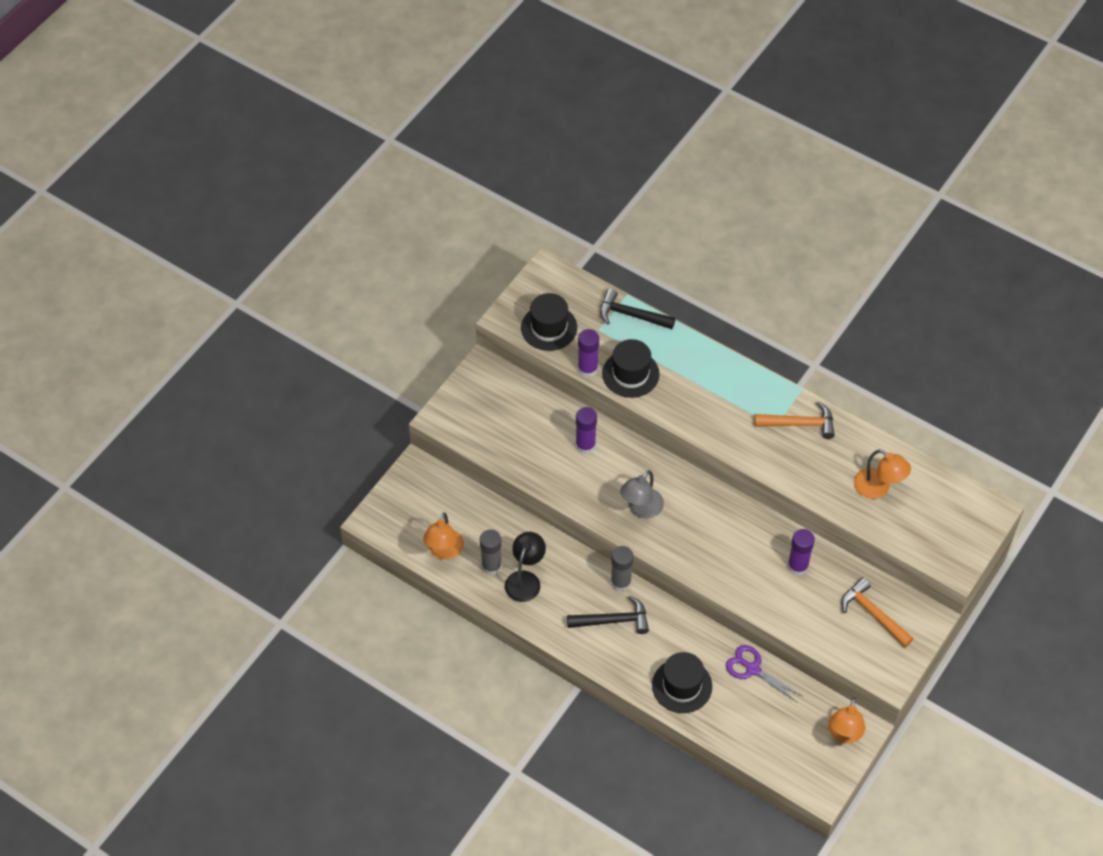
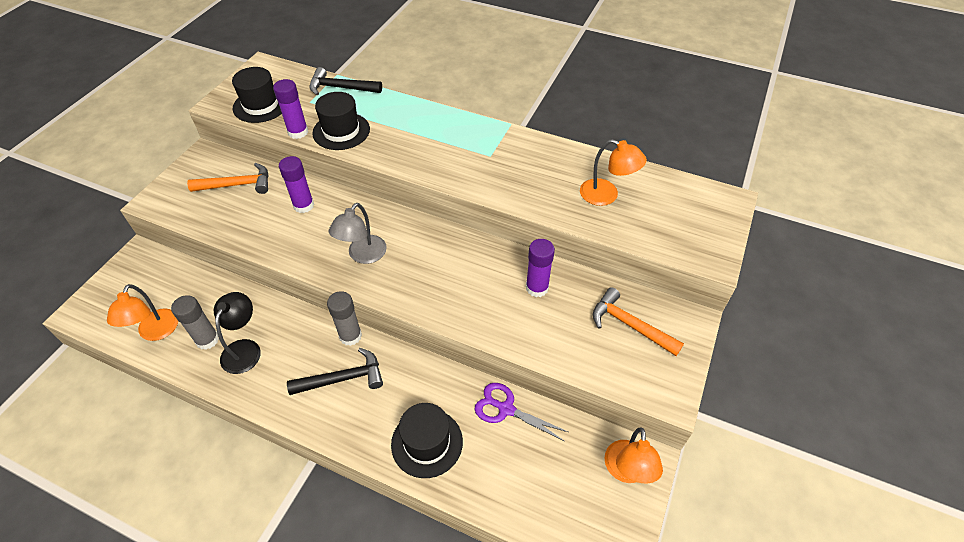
camera: 10 degrees left, 5 degrees down
(800, 424) = (514, 151): orange hammer -> orange hammer (238, 185)

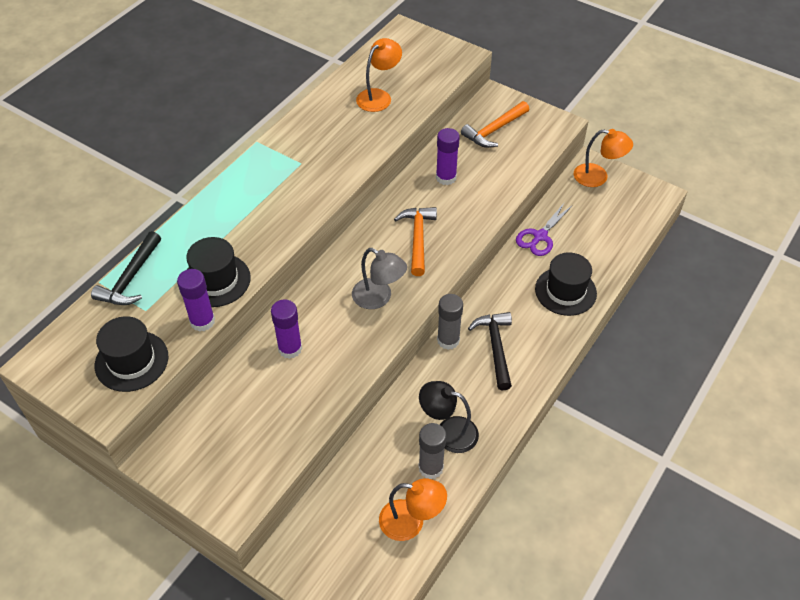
camera: 80 degrees left, 0 degrees up
(238, 185) = (232, 416): orange hammer -> orange hammer (417, 238)

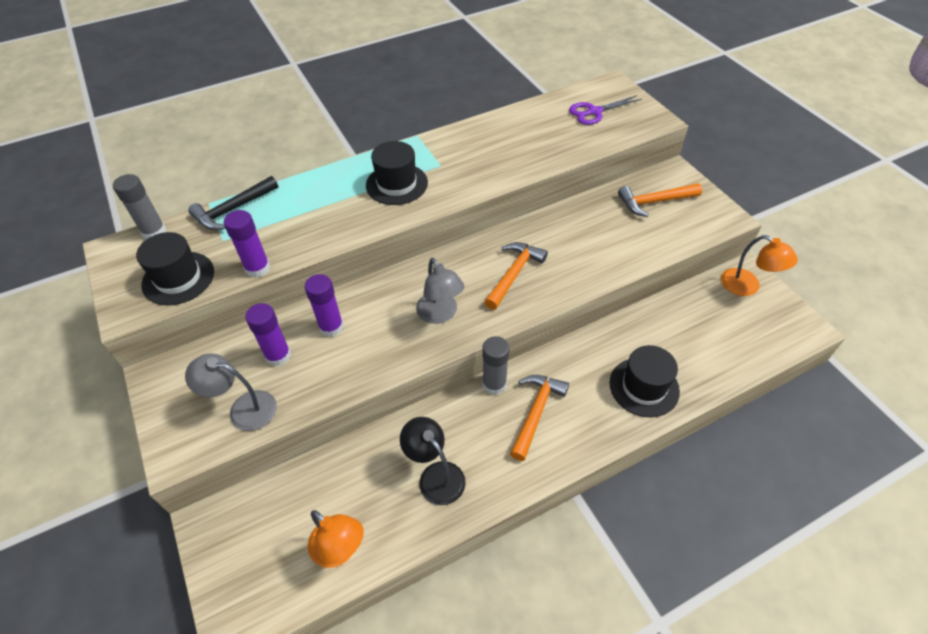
camera: 30 degrees right, 0 degrees up
(216, 280) = (296, 237): black hat -> black hat (396, 184)
(264, 448) = (243, 409): none -> grey lamp
(379, 96) = (550, 132): orange lamp -> none
(431, 468) = (395, 504): grey glue stick -> grey glue stick (154, 232)
(446, 177) = (578, 228): purple glue stick -> purple glue stick (278, 355)
(495, 347) = (536, 412): black hammer -> orange hammer
(540, 236) = (649, 321): purple scissors -> purple scissors (594, 112)

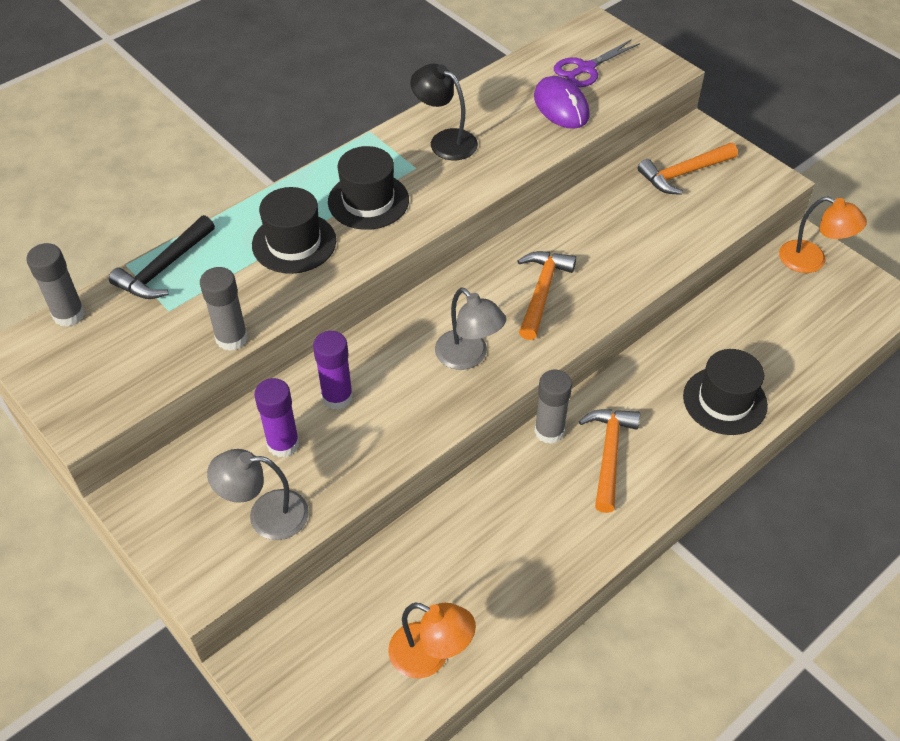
camera: 15 degrees left, 0 degrees up
(178, 278) = (131, 368): black hat -> black hat (294, 243)
(257, 268) = (231, 338): purple glue stick -> grey glue stick
(435, 475) = (514, 550): black lamp -> black lamp (445, 141)
(566, 136) = (561, 106): none -> purple mouse

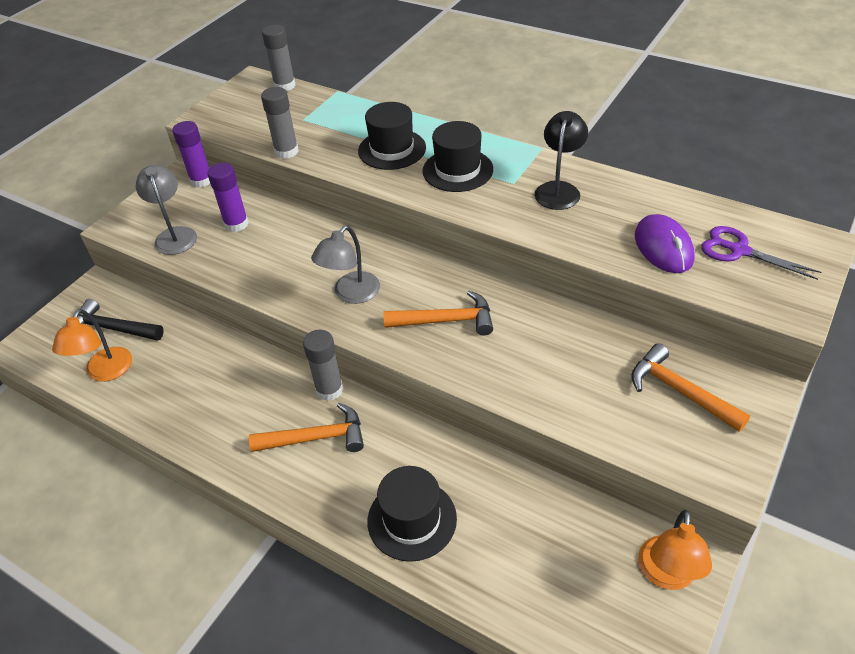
camera: 75 degrees right, 5 degrees down
(164, 268) = (340, 105): black hammer -> black hammer (112, 328)
(337, 397) = (286, 236): purple glue stick -> purple glue stick (201, 180)
(561, 106) = (663, 247): purple mouse -> purple mouse turned 60 degrees counterclockwise

